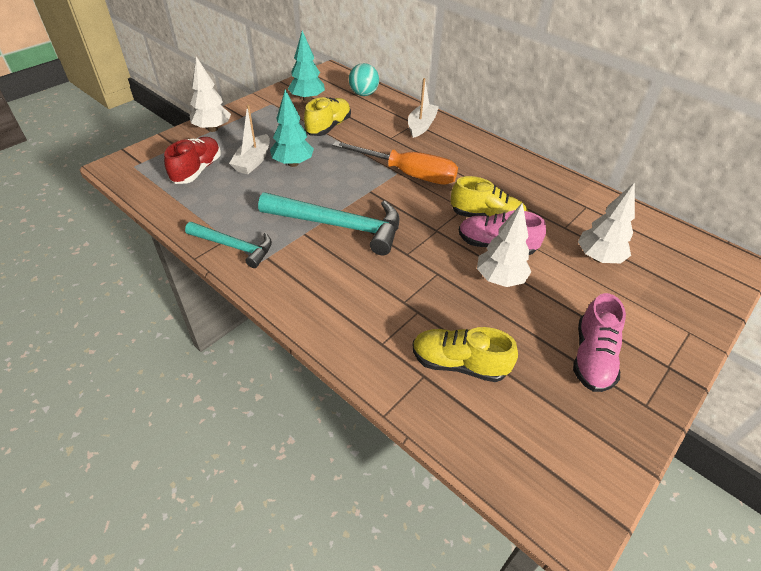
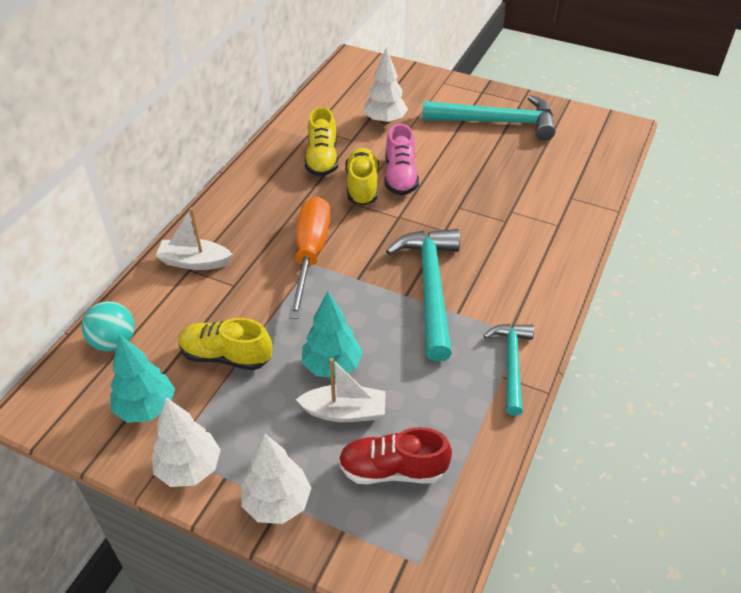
camera: 105 degrees left, 0 degrees up
(459, 364) = (547, 182): yellow shoe -> yellow shoe (322, 159)
(500, 279) = (443, 170): white tree -> white tree (189, 468)
(592, 357) = (496, 122): pink shoe -> turquoise hammer

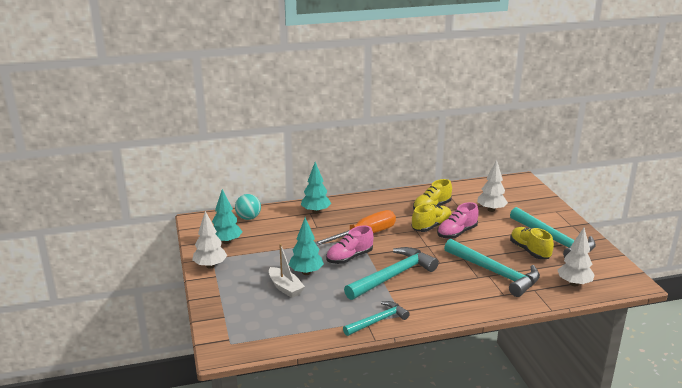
camera: 50 degrees right, 20 degrees down
(194, 262) = (316, 212): white boat -> turquoise tree
(226, 356) = (276, 245): yellow shoe -> yellow shoe (529, 251)
(277, 503) = (218, 294): white tree -> white tree (574, 283)
(345, 301) = (349, 258): none -> pink shoe
(392, 470) = (270, 314): red shoe -> none
(512, 203) = (495, 273): none -> turquoise hammer

